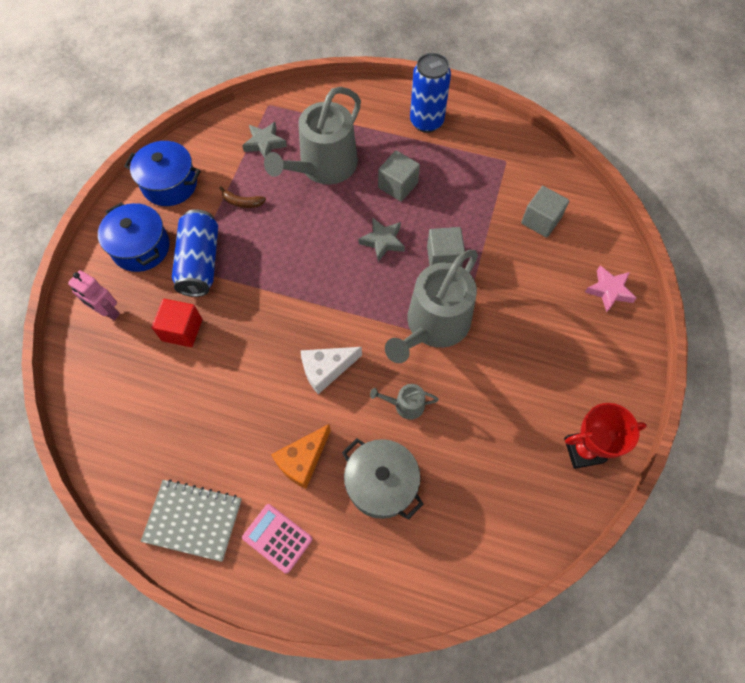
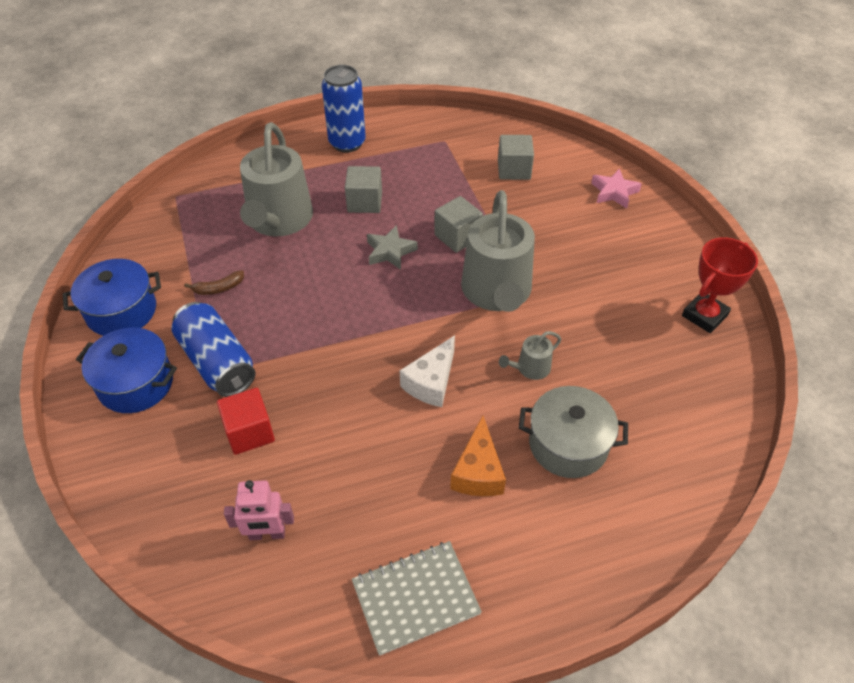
camera: 35 degrees left, 15 degrees down
(107, 312) = (146, 463): pink robot -> pink robot (267, 534)
(264, 143) = (199, 229): grey star -> none
(277, 538) = (515, 555): pink calculator -> none

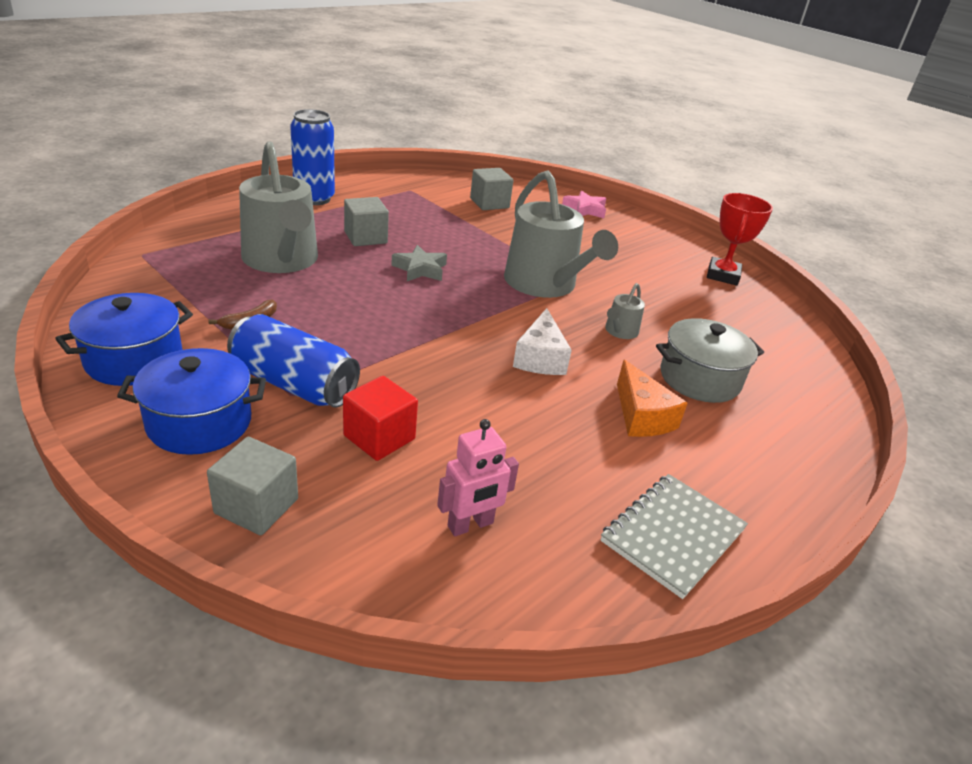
camera: 30 degrees left, 15 degrees down
(457, 236) = (476, 251): grey cube -> grey cube (256, 506)

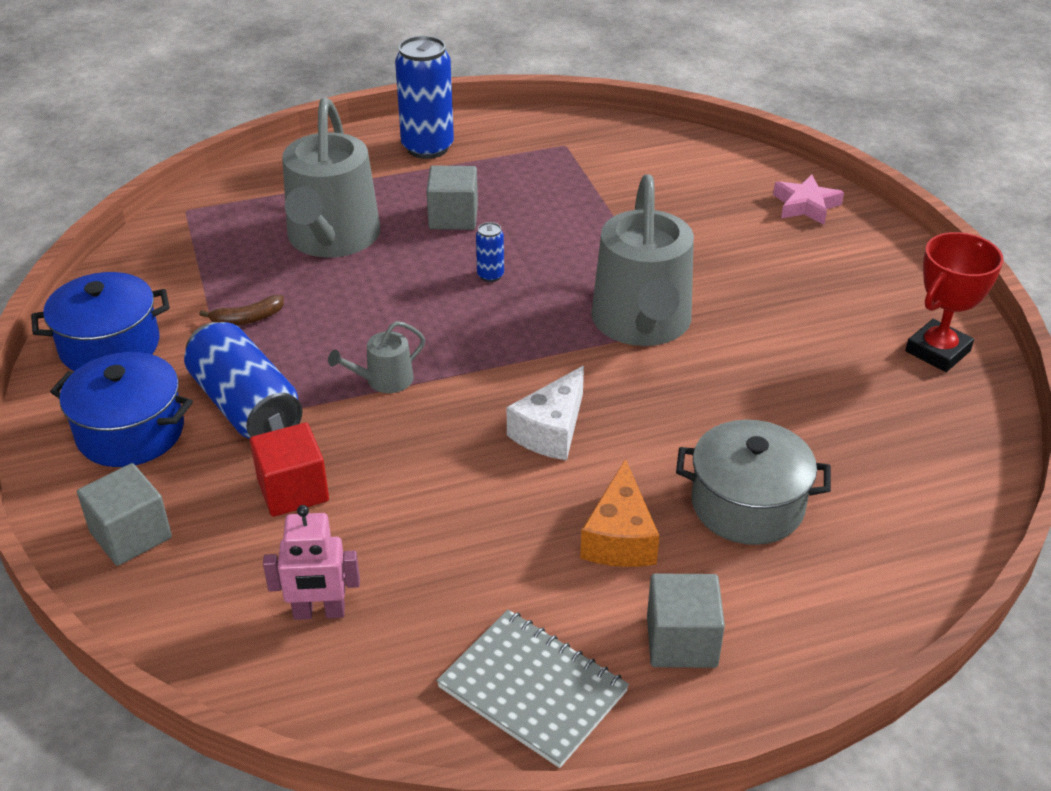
camera: 30 degrees right, 5 degrees up
(420, 269) = (490, 275): grey star -> blue can
(489, 203) = (663, 179): grey cube -> grey cube (681, 641)
(620, 331) = (691, 414): grey watering can -> grey watering can (384, 380)
(673, 535) = (532, 689): grey notebook -> grey notebook turned 60 degrees clockwise

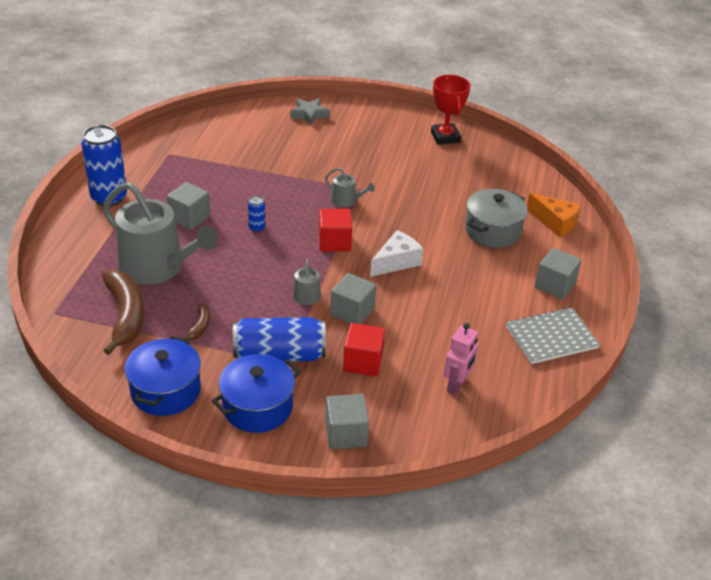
camera: 60 degrees left, 0 degrees up
(221, 257) = (125, 316): none -> brown banana
(393, 434) = (352, 312): none -> grey cube
(533, 353) = (334, 242): none -> red cube
(551, 430) = (396, 262): white cheese -> white cheese turned 105 degrees counterclockwise
(620, 537) = (483, 274): orange cheese -> orange cheese (555, 222)
(642, 323) = (346, 201): grey watering can -> grey watering can, size x0.43
(806, 205) = (309, 114): pink star -> grey star

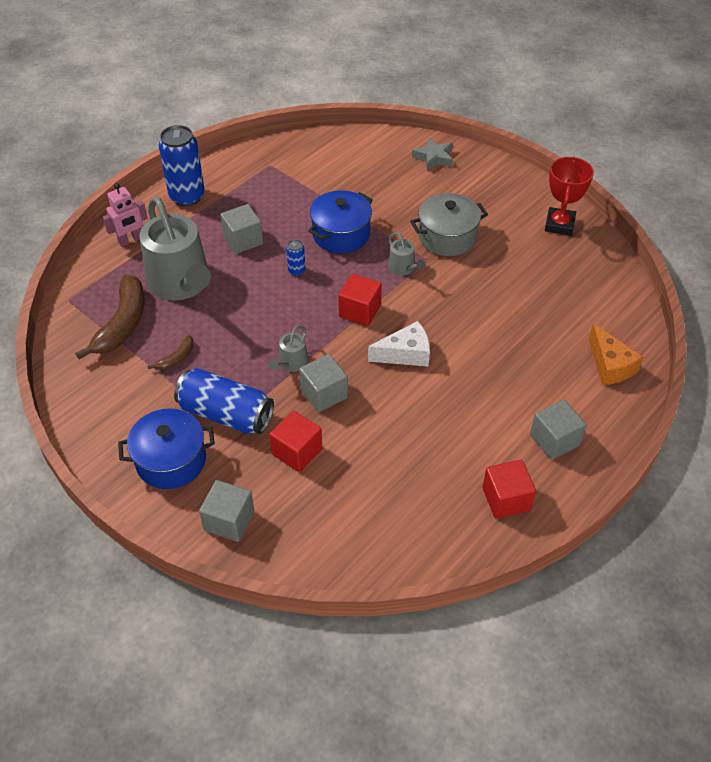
camera: 30 degrees right, 10 degrees up
(165, 391) = (106, 412): blue pot -> blue pot (341, 234)
(457, 384) = (370, 512): pink robot -> pink robot (130, 240)
(492, 231) = (532, 353): grey pot -> grey pot (447, 237)
(551, 337) = (506, 499): grey notebook -> red cube

